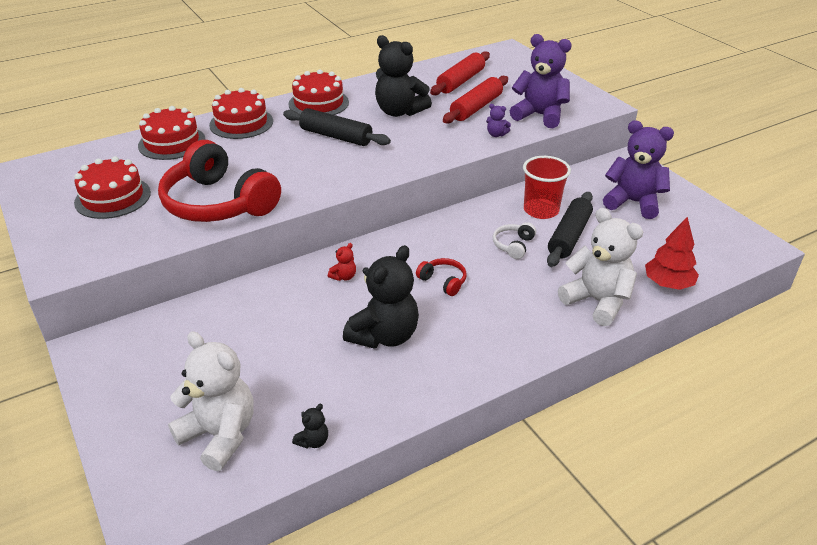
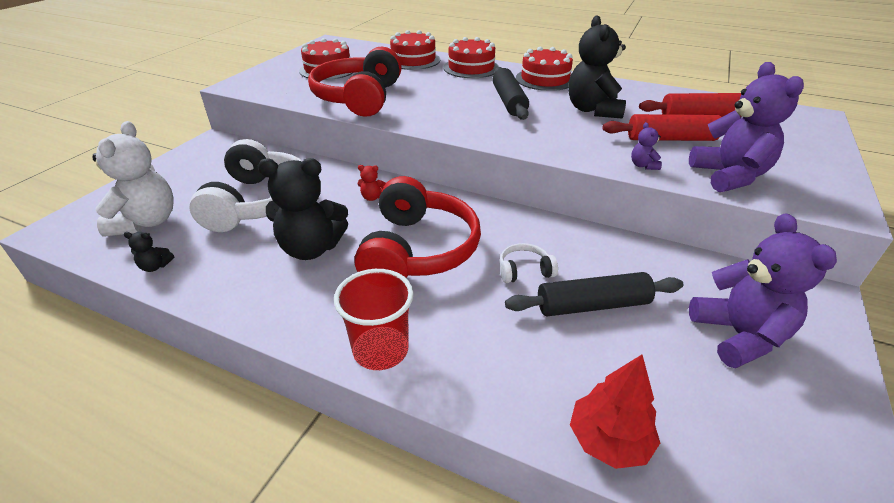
camera: 55 degrees right, 0 degrees up
(272, 346) = (259, 202): none -> white headphones
(443, 281) = (418, 249): red headphones -> red headphones, size x2.42
(541, 210) = (611, 266): red cup -> red cup (380, 350)
(597, 301) = (496, 377): white teddy bear -> none

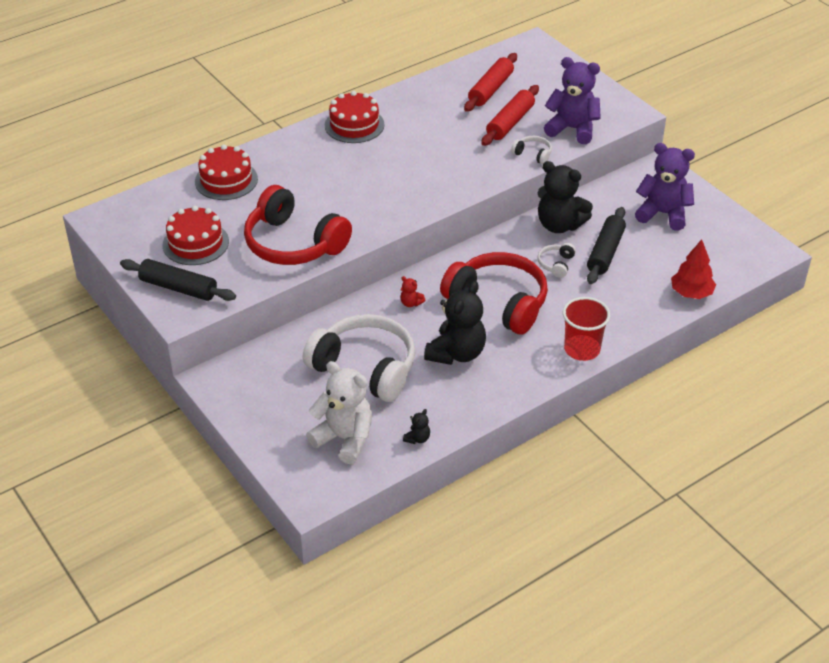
camera: 60 degrees left, 5 degrees up
(372, 197) = (411, 303): red teddy bear -> red teddy bear turned 90 degrees clockwise
(471, 68) = (285, 153): red cake -> none
(508, 101) = (381, 164): black rolling pin -> black rolling pin (178, 288)
(593, 110) = (436, 131): black teddy bear -> black teddy bear (559, 225)
(643, 165) = (533, 154): purple teddy bear -> white headphones

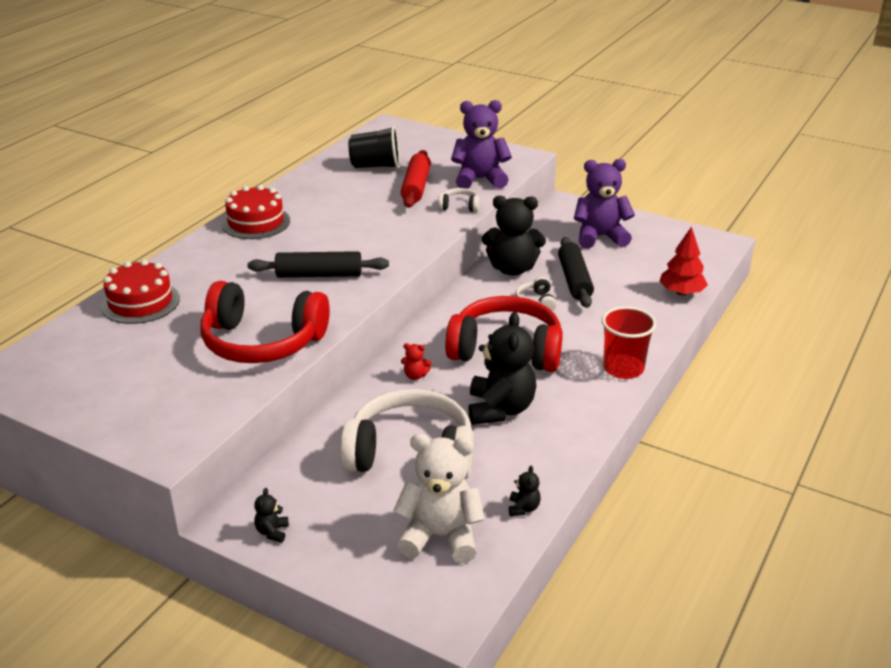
camera: 25 degrees left, 10 degrees down
(178, 288) = (147, 423): black rolling pin -> black rolling pin (319, 275)
(195, 243) = (141, 372): red cake -> none
(234, 395) = (272, 532): none -> black teddy bear
(490, 89) = (376, 166): red rolling pin -> black cup

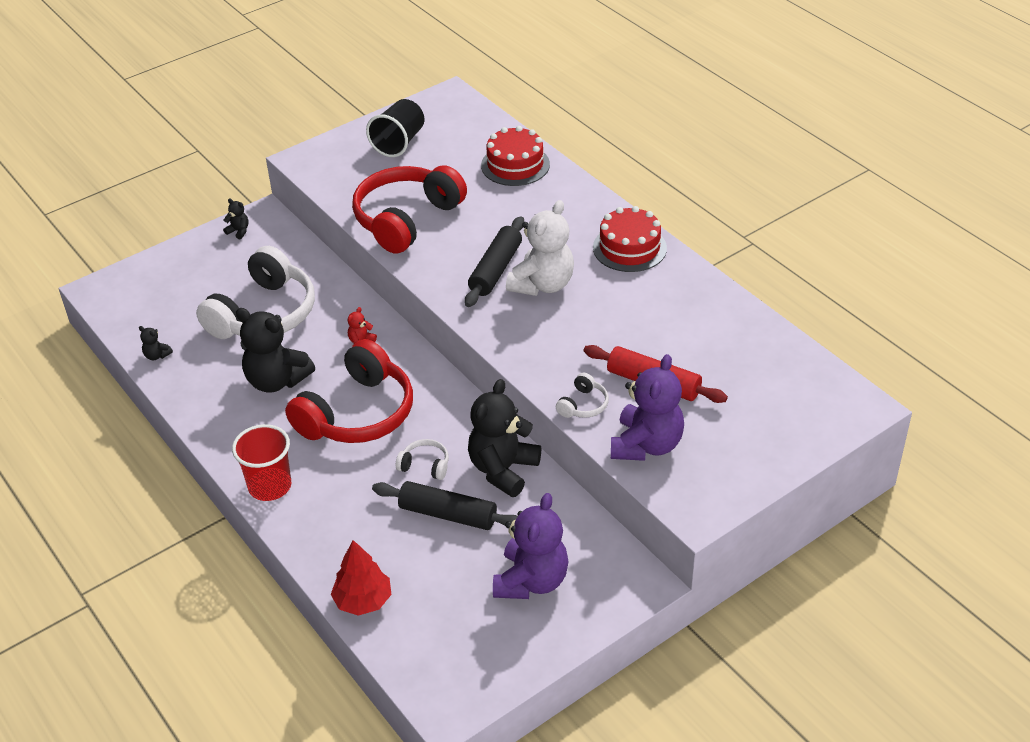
camera: 115 degrees right, 10 degrees up
(376, 166) = (729, 363): black cup -> black cup (399, 143)
(440, 536) = (167, 306): white teddy bear -> white teddy bear (542, 284)

